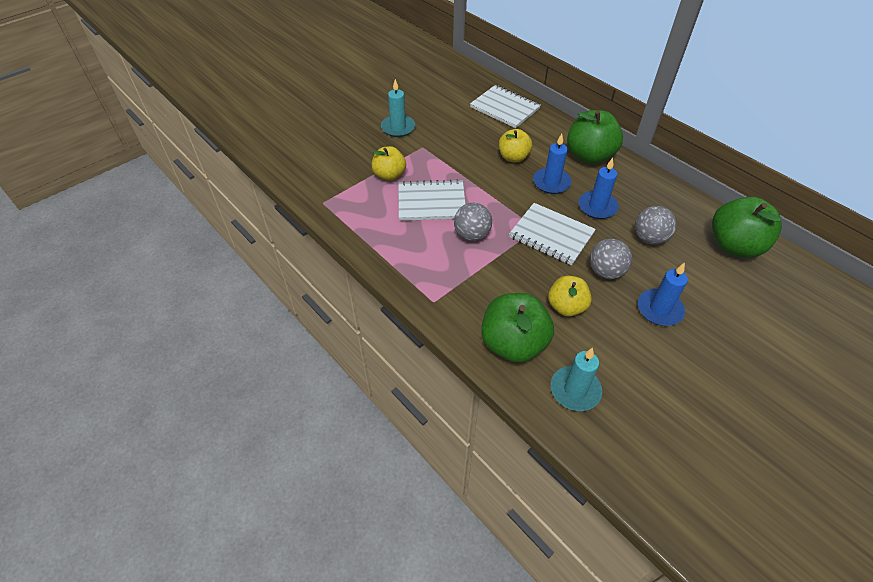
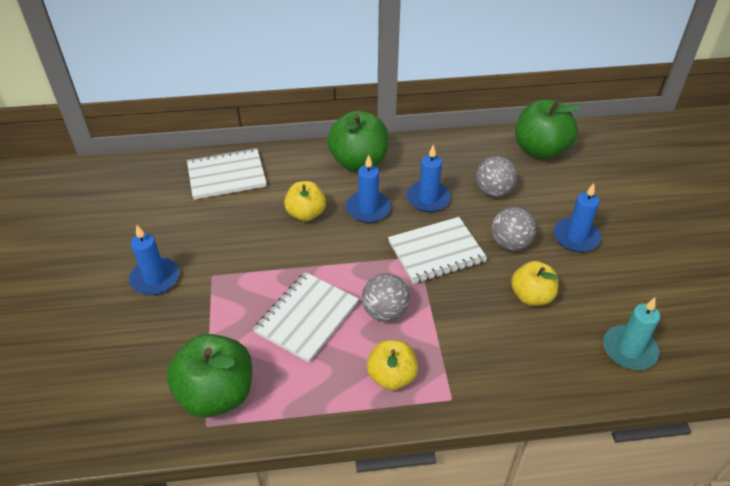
camera: 55 degrees left, 5 degrees down
(389, 175) = (226, 331): yellow apple -> yellow apple (392, 376)
(398, 128) = (155, 278): turquoise candle -> blue candle
(513, 344) = (550, 363): green apple -> green apple (216, 394)

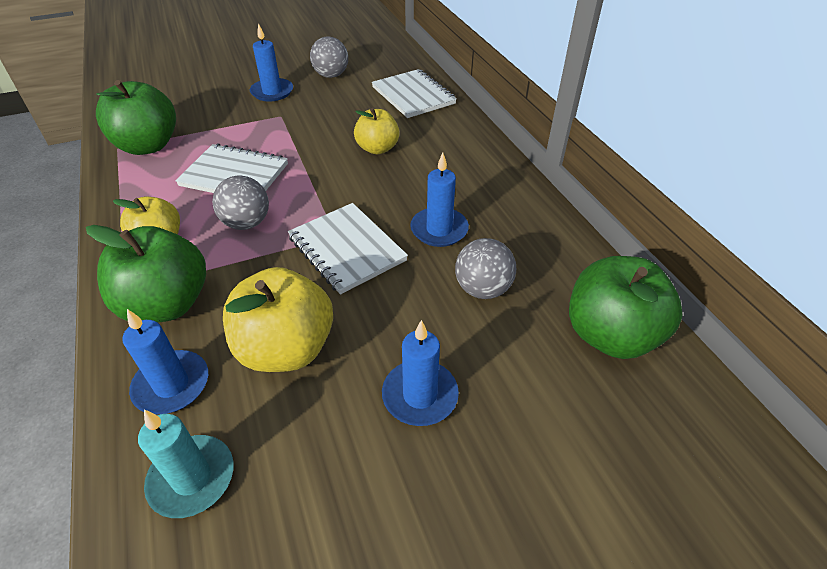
camera: 75 degrees right, 0 degrees up
(359, 162) = (477, 167): green apple -> green apple (167, 304)
(368, 209) = (401, 187): blue candle -> blue candle (172, 385)
(510, 243) = (382, 317): grey ball -> grey ball (331, 75)
(531, 296) = (286, 348): yellow apple -> yellow apple, size x1.59

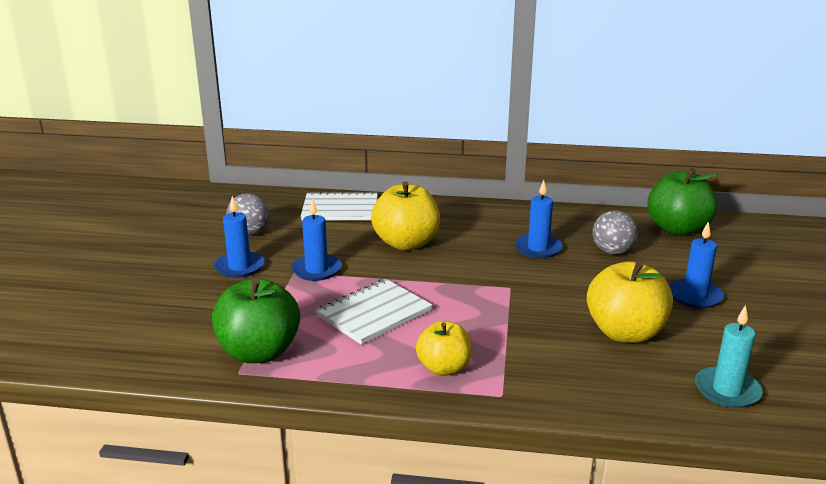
camera: 60 degrees left, 20 degrees down
(167, 304) = (538, 376): green apple -> none
(172, 385) = (635, 386): blue candle -> blue candle (316, 270)
(247, 223) = (457, 321): grey ball -> none
(347, 249) = (531, 286): white notebook -> none
(377, 148) = (406, 243): yellow apple -> yellow apple, size x1.59

